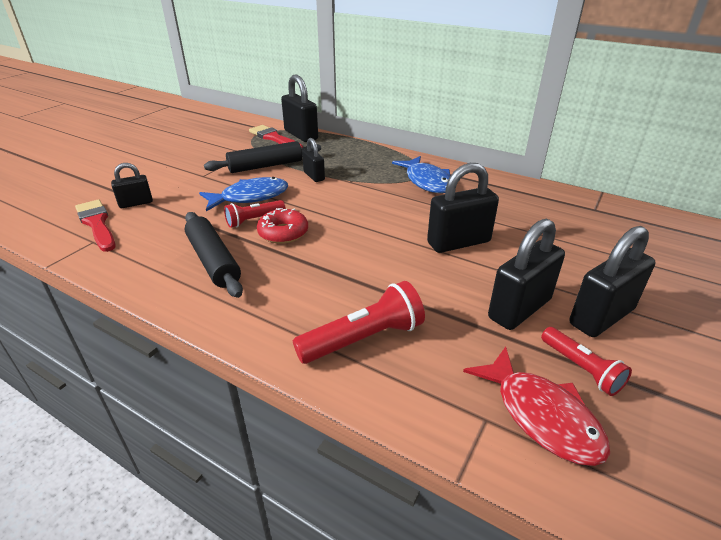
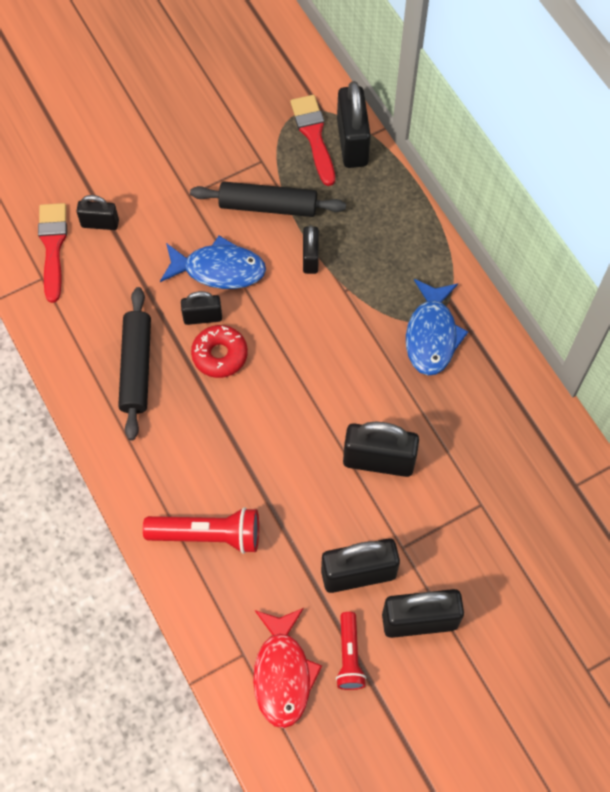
camera: 30 degrees right, 30 degrees up
(254, 220) = (202, 317): red flashlight -> black padlock

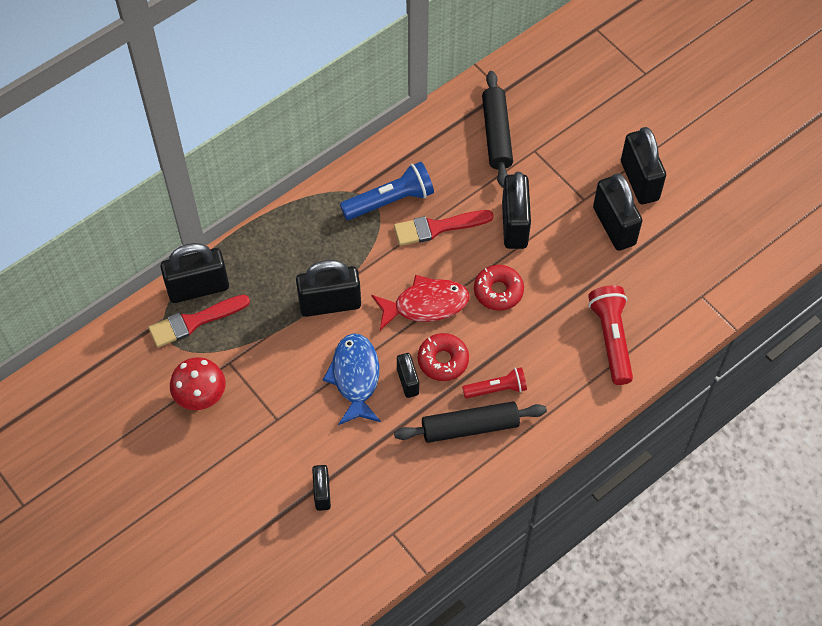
camera: 100 degrees left, 5 degrees down
(53, 246) = (355, 531): red brush -> red brush (437, 227)
(228, 134) = (201, 397): none -> red mushroom
(268, 206) = (279, 348): black rolling pin -> black rolling pin (496, 134)
(283, 673) = (708, 266): red fish -> red fish (425, 305)
(293, 426) = (498, 291): none -> red donut
(310, 258) = (330, 304): black padlock -> black padlock, size x1.73
(349, 656) = (680, 223): red flashlight -> red flashlight (496, 389)
(432, 335) = (390, 201): blue fish -> blue flashlight

